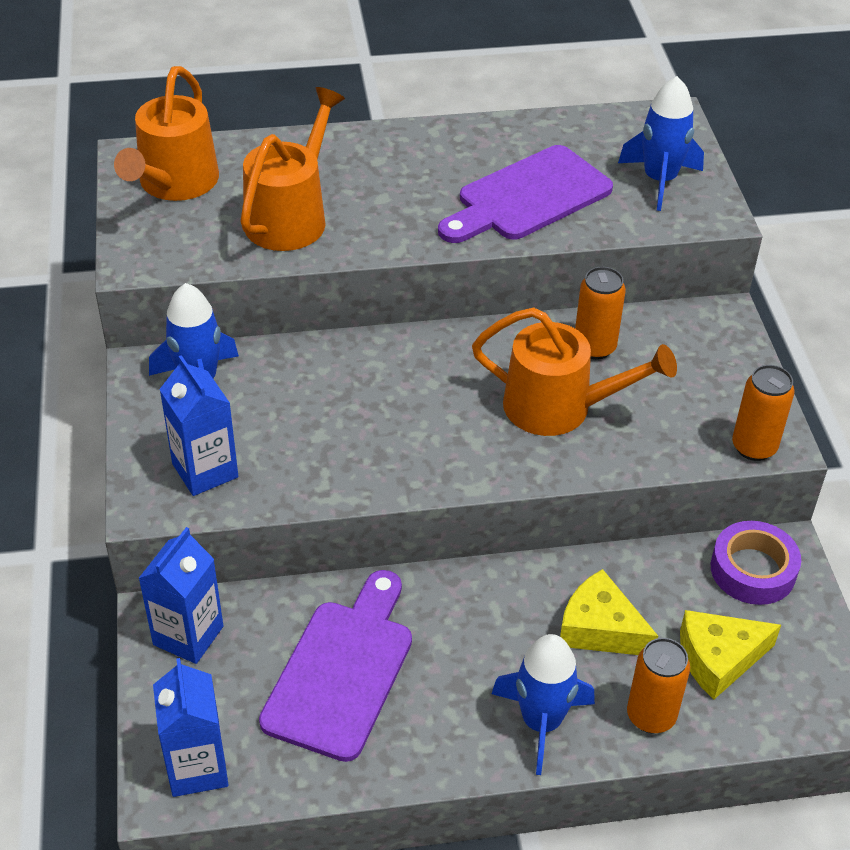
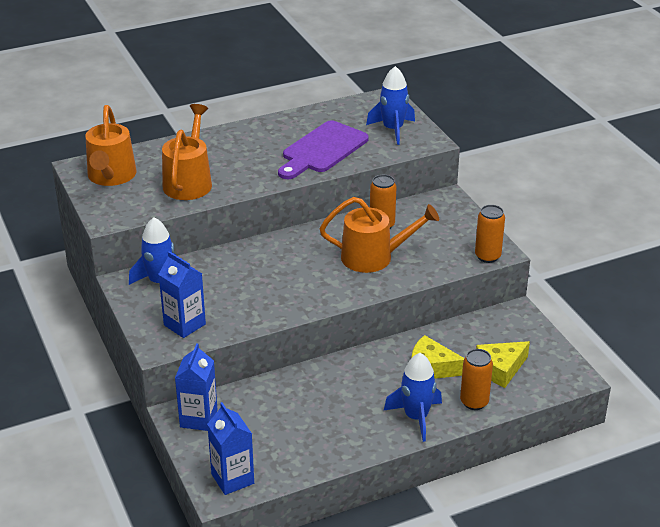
camera: 15 degrees left, 10 degrees down
(342, 671) = (295, 417): purple cutting board -> none
(753, 570) = (503, 324): purple tape -> none

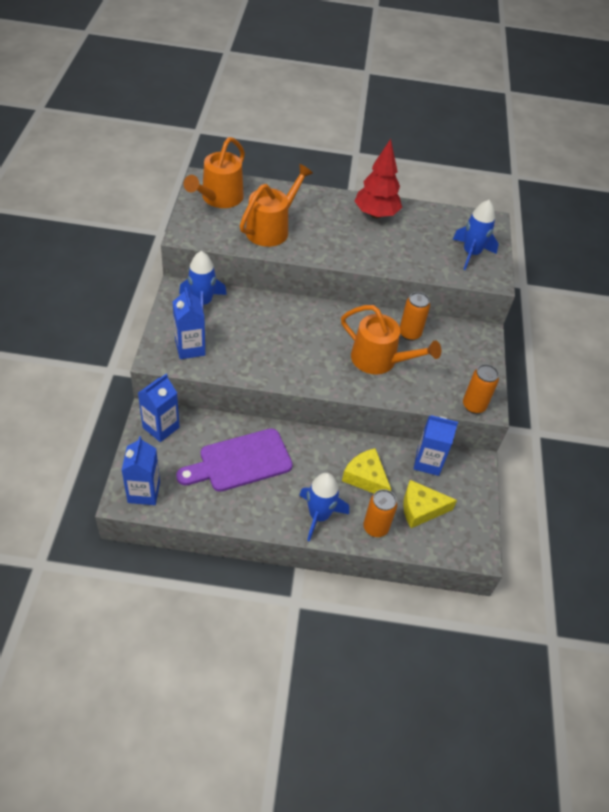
camera: 25 degrees right, 15 degrees up
(277, 132) = (375, 214): none -> red tree
(322, 150) = (397, 247): purple cutting board -> purple cutting board (240, 461)
(475, 330) = (428, 462): none -> blue carton

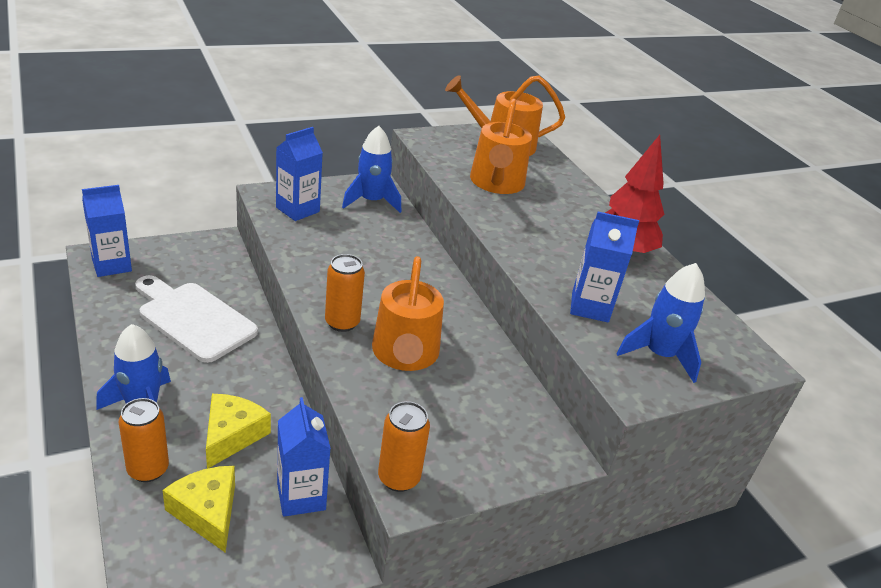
camera: 60 degrees right, 15 degrees down
(161, 427) = (208, 252): blue carton -> blue carton (590, 307)
(240, 461) = (193, 319): purple cutting board -> white cutting board
(271, 229) = (496, 184): orange watering can -> orange watering can turned 90 degrees clockwise
(409, 334) = (481, 372): orange can -> orange can (342, 322)

